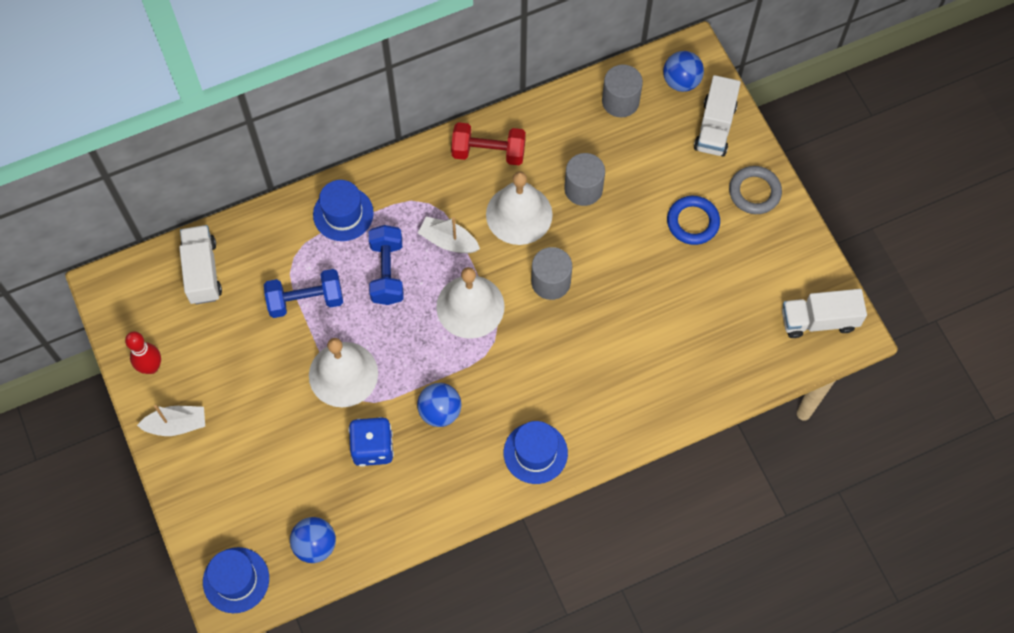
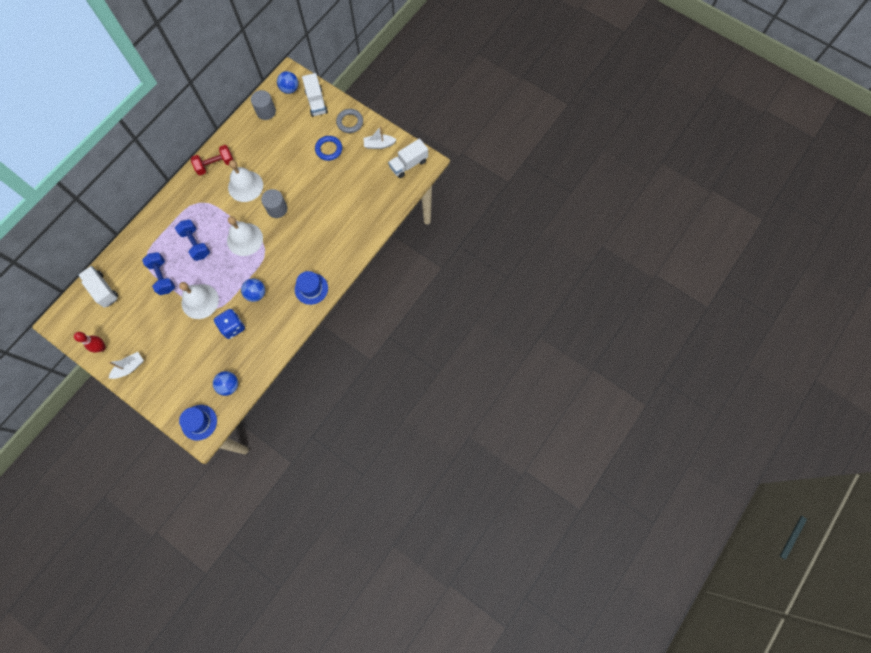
camera: 30 degrees left, 5 degrees up
(305, 300) = (162, 277): blue dumbbell -> blue dumbbell turned 75 degrees counterclockwise
(343, 214) = (159, 228): blue hat -> none
(448, 241) = (218, 215): white boat -> white boat (379, 145)
(583, 189) = (270, 159): grey cylinder -> none

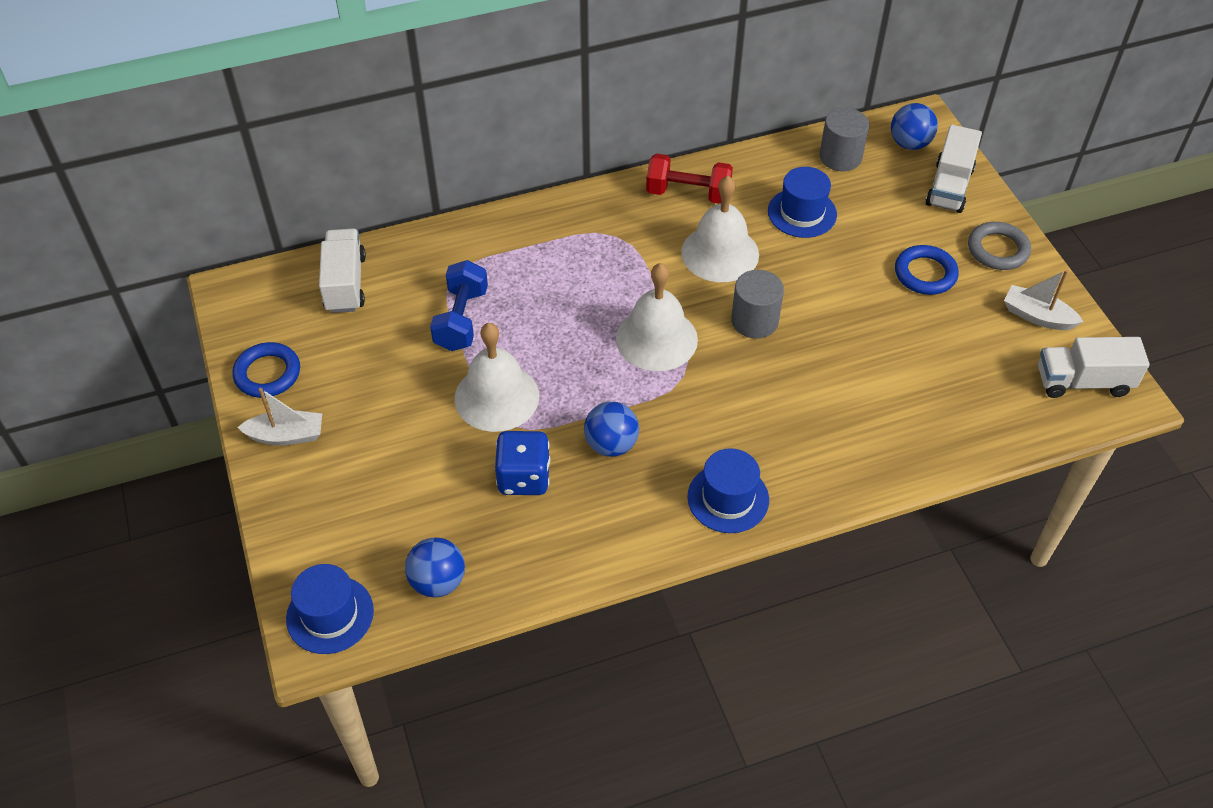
camera: 35 degrees right, 20 degrees down
(101, 347) = (267, 373): red bowling pin -> blue ring
(196, 244) = (561, 298): blue dumbbell -> none
(266, 148) = (802, 213): none -> blue hat

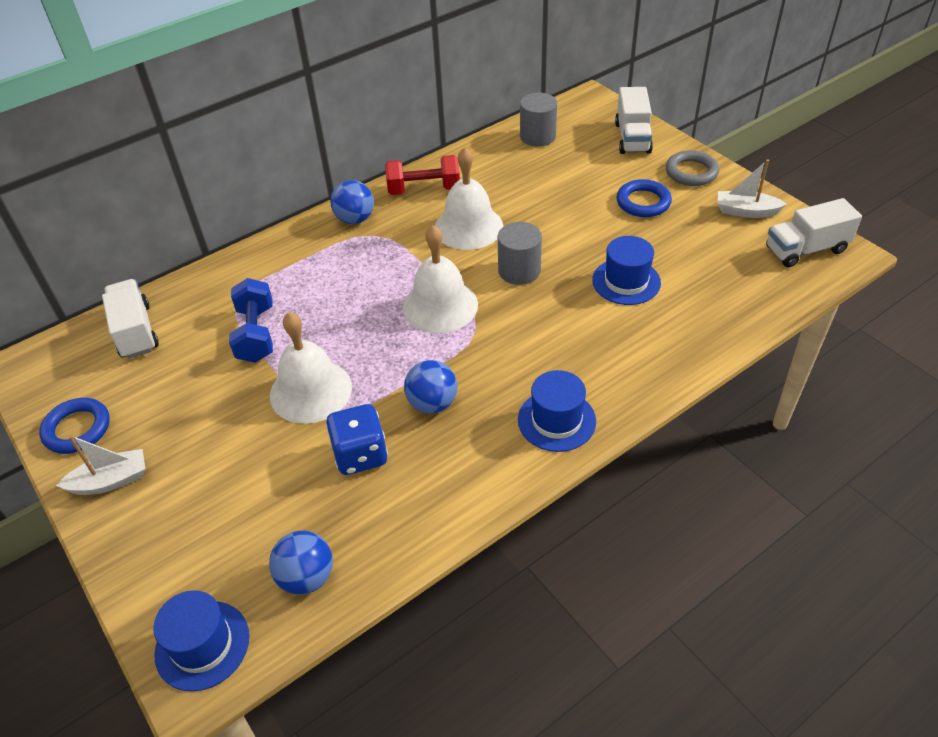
camera: 15 degrees left, 5 degrees down
(802, 213) = (524, 182): blue hat -> blue hat (626, 281)
(909, 143) = (587, 116): blue ball -> blue ball (355, 219)

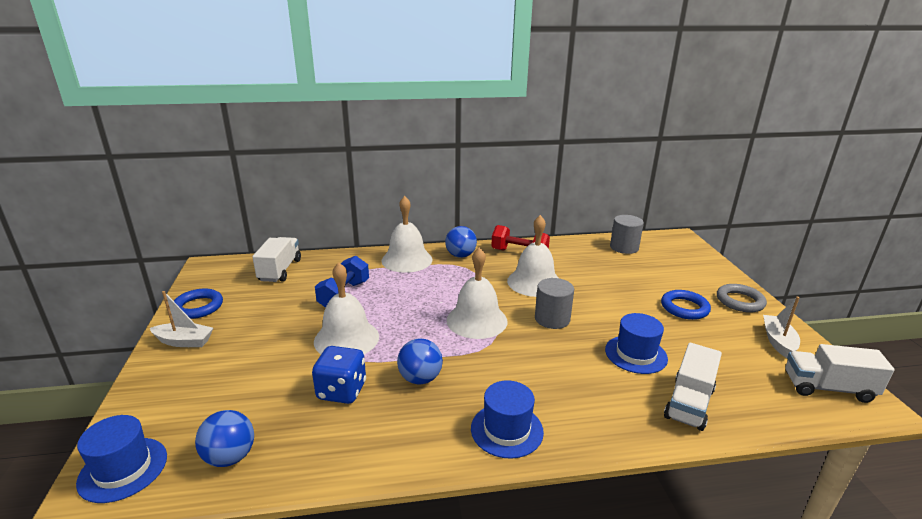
camera: 25 degrees right, 20 degrees down
(292, 251) = (407, 260): none -> white bell
(632, 138) = (700, 267): white truck -> white truck (689, 403)
(746, 211) = (778, 341): white boat -> white boat turned 60 degrees clockwise

